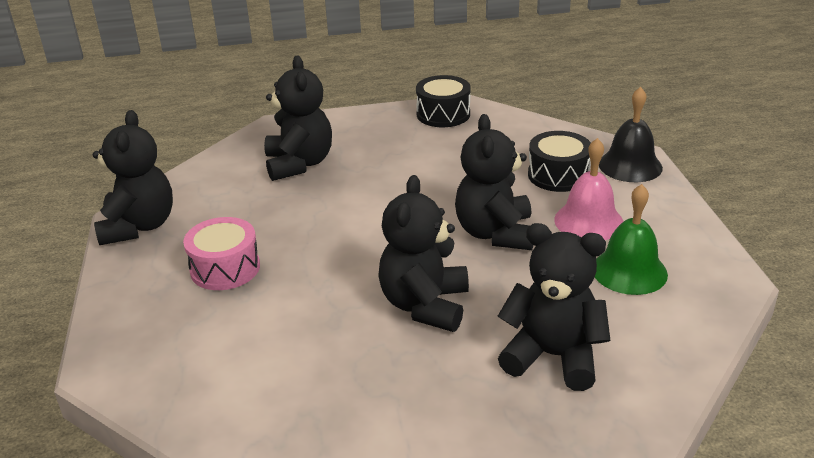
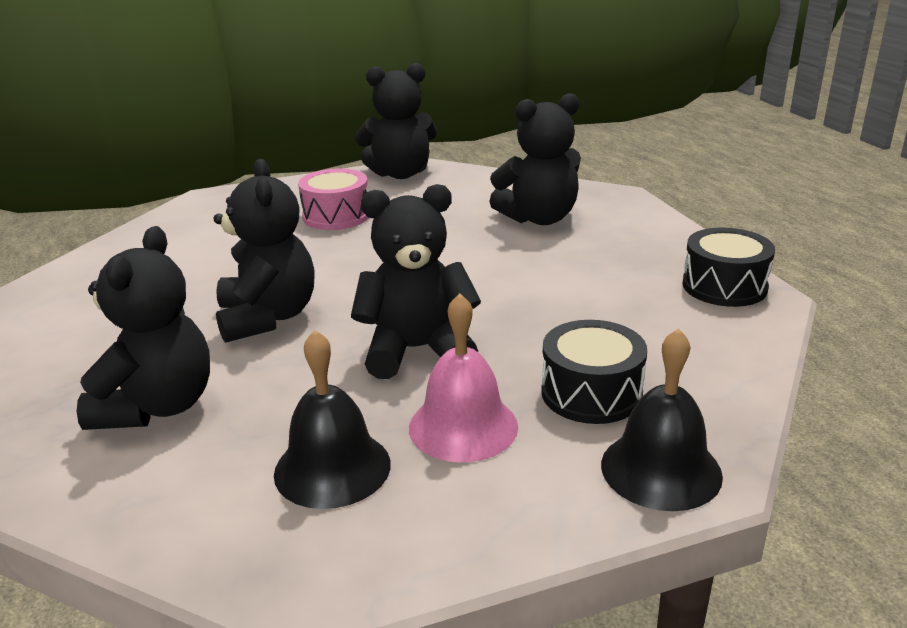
camera: 80 degrees right, 5 degrees down
(425, 305) = (267, 317): black teddy bear -> black teddy bear turned 75 degrees clockwise
(629, 271) = (332, 468): green bell -> black bell

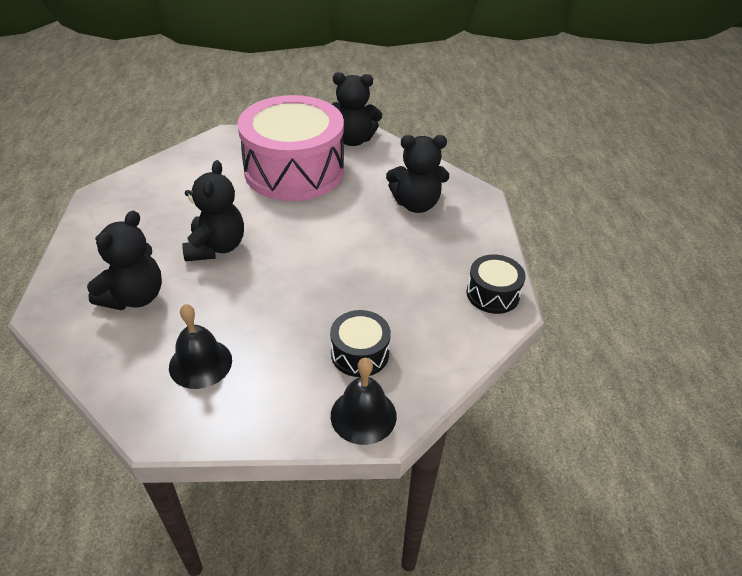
camera: 15 degrees right, 15 degrees up
(336, 216) = (294, 170): pink drum -> pink drum, size x2.29
(417, 350) = (283, 295): black teddy bear -> none
(463, 426) = (279, 356): pink bell -> none

